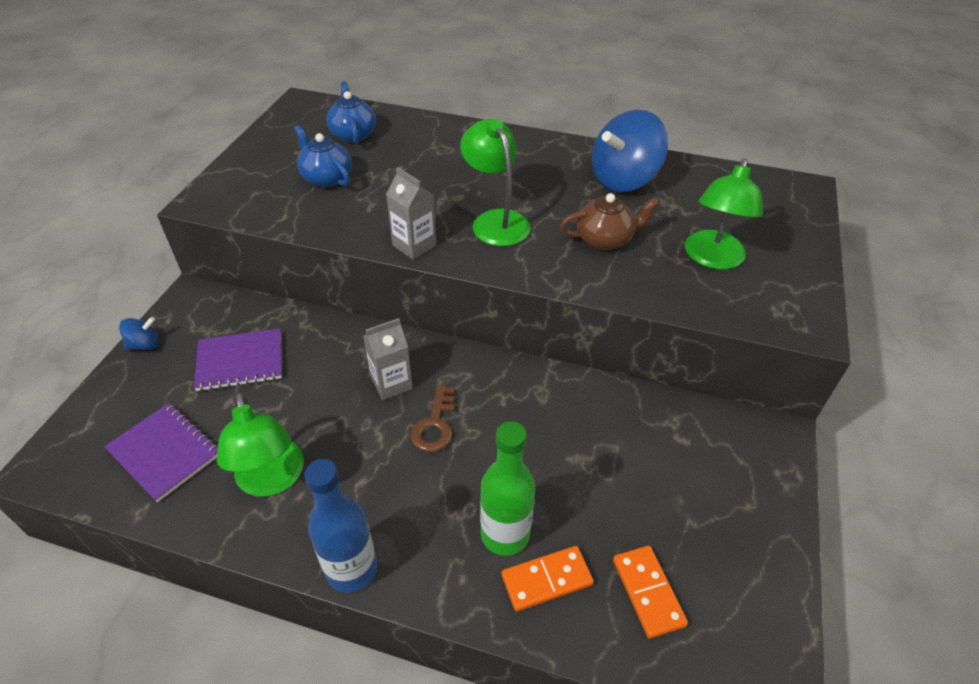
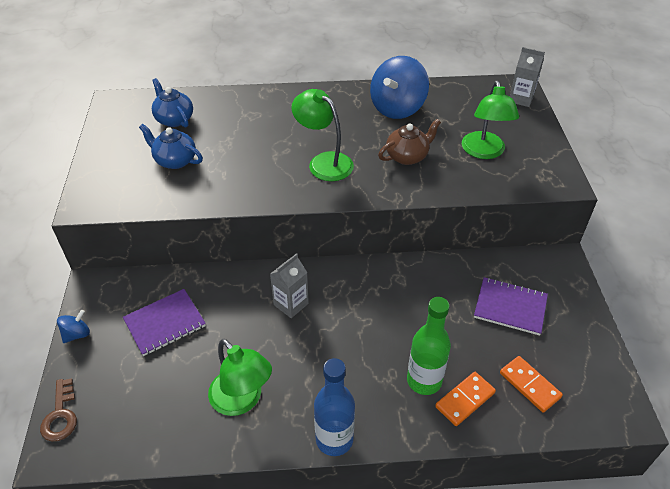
camera: 20 degrees left, 0 degrees up
(165, 452) = (147, 408): purple notebook -> purple notebook (510, 307)
(414, 245) = (275, 196): grey carton -> grey carton (521, 99)
(435, 425) = (338, 324): brown key -> brown key (60, 415)

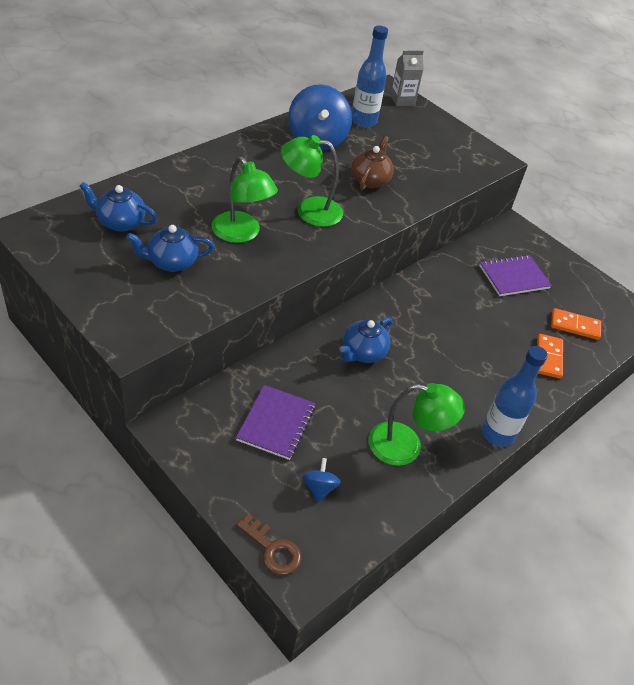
camera: 45 degrees left, 0 degrees up
(77, 334) = (205, 477): blue spinning top -> blue spinning top (319, 488)
(291, 304) = (363, 352): grey carton -> blue teapot
(424, 381) = (512, 359): green bottle -> none
(460, 106) = (363, 121): none -> blue bottle
(484, 152) = (421, 155): green lamp -> green lamp (241, 234)

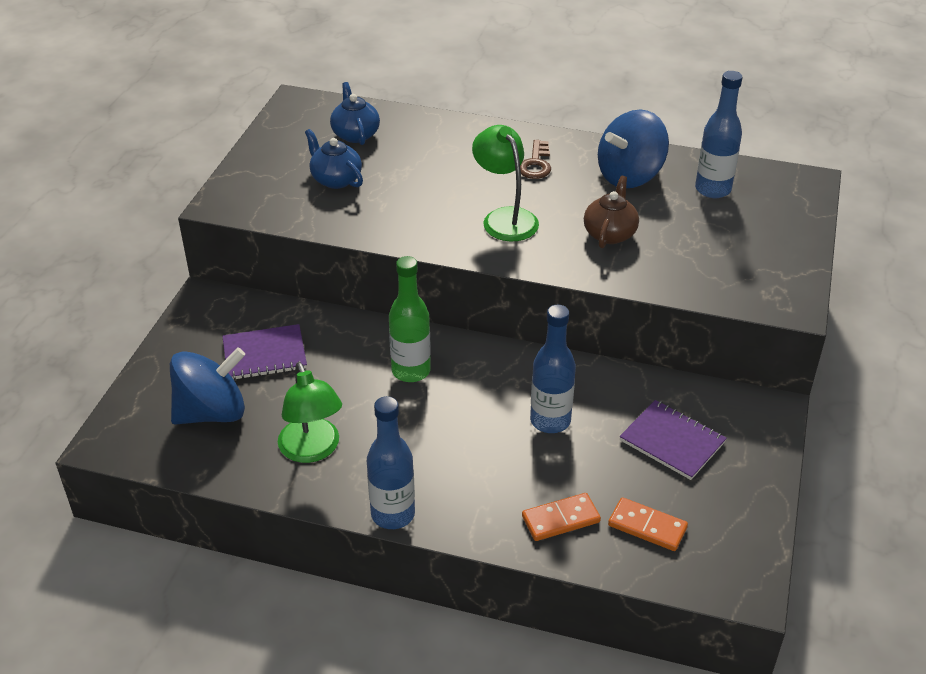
camera: 65 degrees right, 5 degrees down
(241, 234) = (418, 196): green lamp -> none
(273, 549) = (124, 412): brown key -> brown key (535, 164)
(319, 488) = (212, 412): blue spinning top -> blue spinning top, size x2.19
(363, 352) = (411, 371): blue teapot -> green bottle
(370, 180) = (610, 234): brown teapot -> brown teapot turned 60 degrees counterclockwise
(402, 100) = (800, 198): grey carton -> none
(461, 315) = (550, 421): none -> blue bottle
(574, 326) = (647, 527): orange domino -> orange domino turned 45 degrees counterclockwise

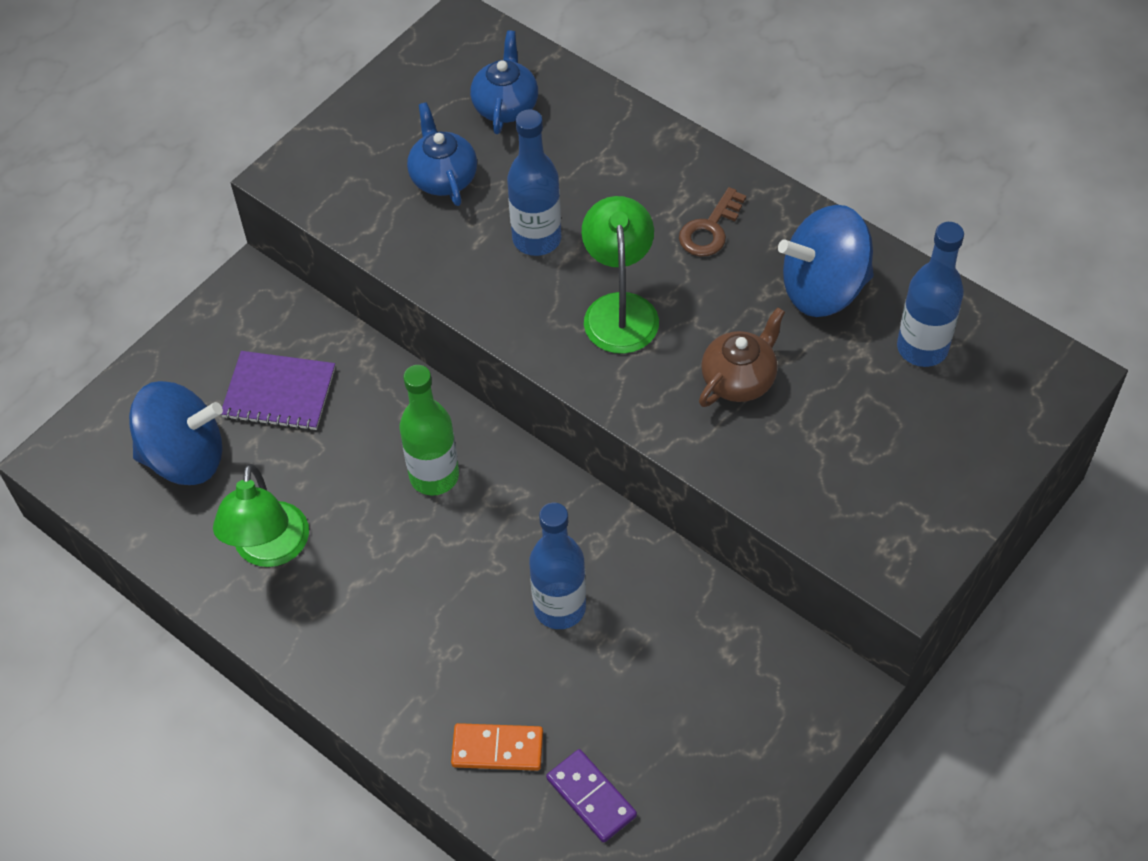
camera: 25 degrees right, 15 degrees up
(393, 514) = (315, 670): blue bottle -> blue bottle (537, 239)
(647, 527) = (591, 797): orange domino -> purple domino
(672, 441) = (690, 691): purple notebook -> none

